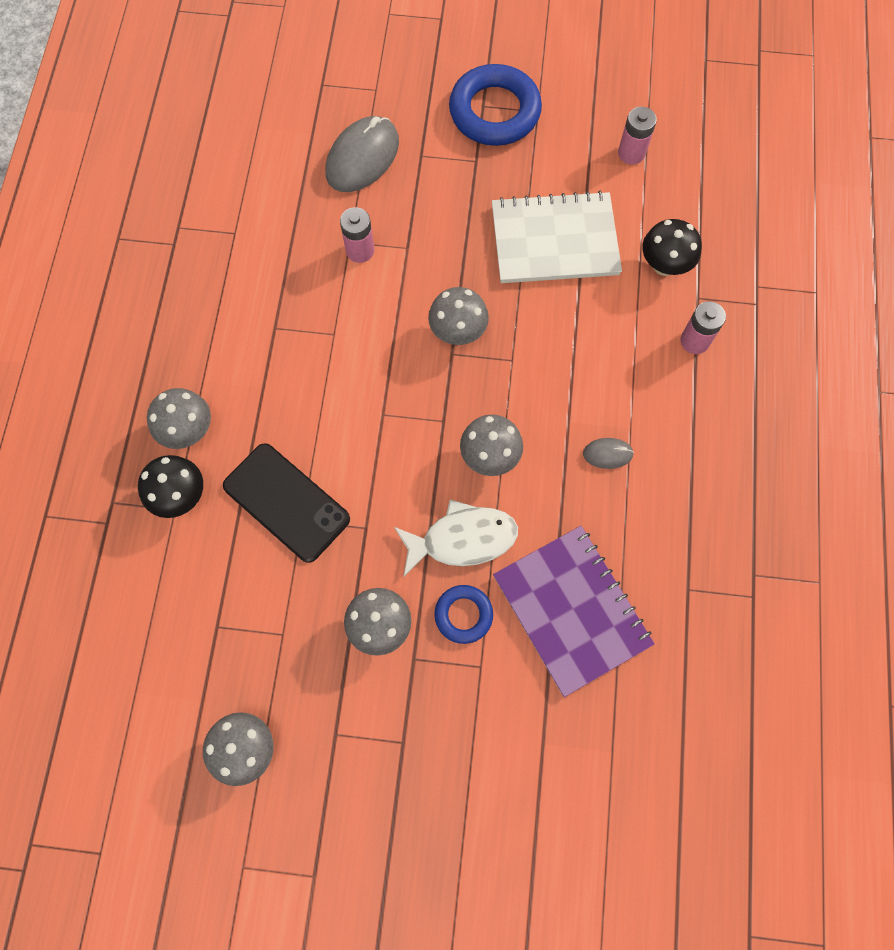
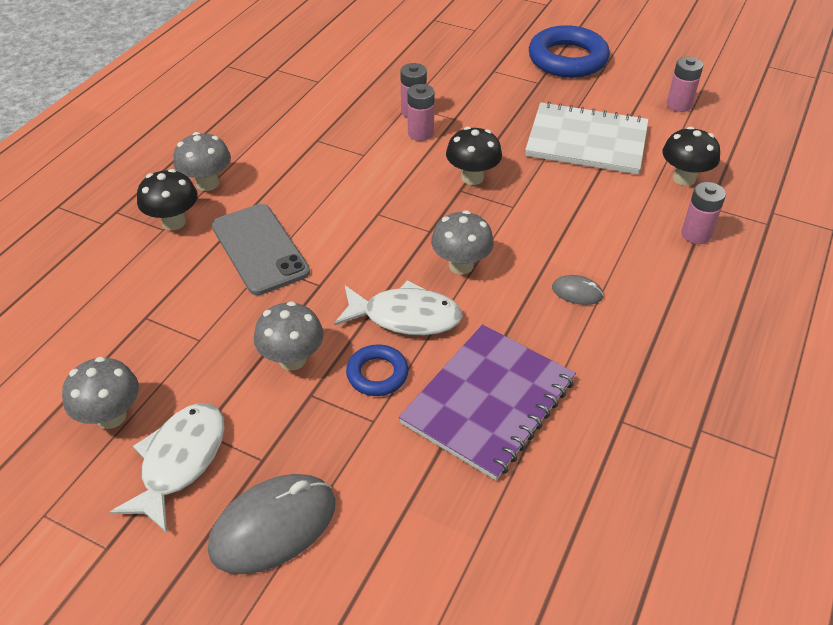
camera: 20 degrees right, 25 degrees down
(286, 502) = (259, 249): black phone -> grey phone
(332, 771) = (180, 461): none -> white fish
(362, 157) = (444, 62): grey mouse -> grey mouse (273, 526)
(380, 282) = (420, 133): none -> pink battery
(458, 332) = (472, 177): grey mushroom -> black mushroom
(571, 610) = (488, 402): purple notebook -> purple notebook turned 45 degrees clockwise

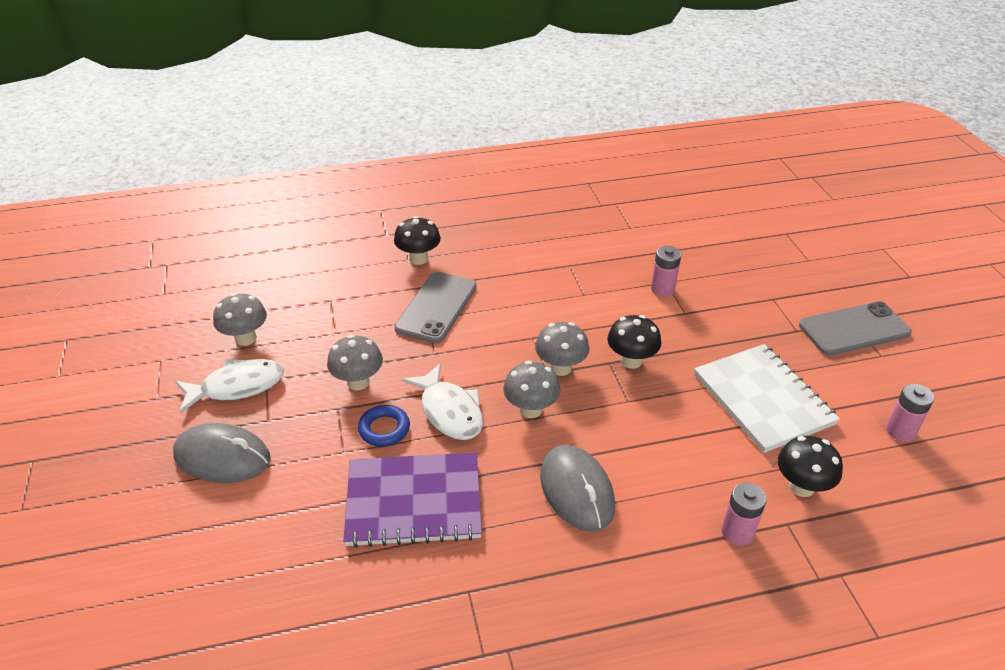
camera: 50 degrees right, 5 degrees down
(207, 183) = (468, 249): grey mushroom -> grey mushroom (560, 368)
(420, 133) = (643, 306): pink battery -> none
(567, 59) = (854, 329): blue ring -> grey phone
(577, 292) = (576, 490): grey mouse -> grey mouse, size x2.09

